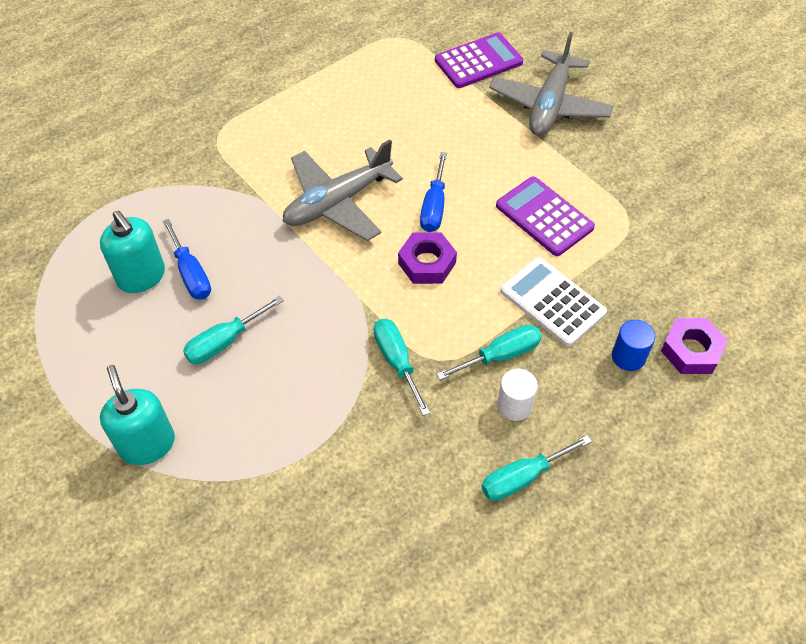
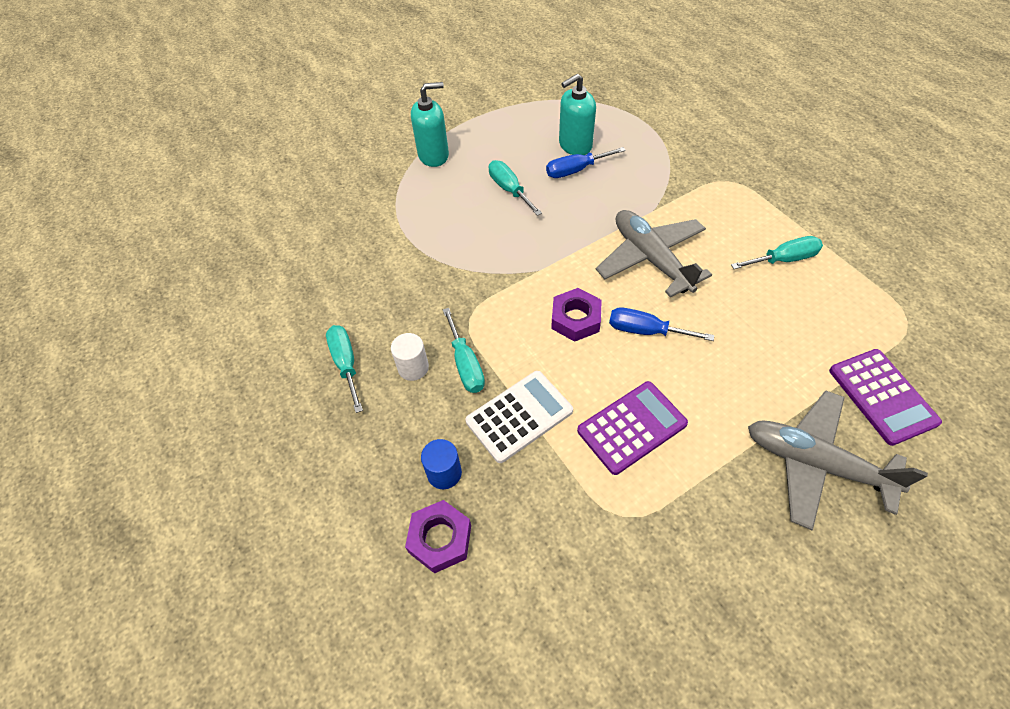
camera: 100 degrees right, 0 degrees up
(397, 361) = (473, 290): turquoise screwdriver -> turquoise screwdriver (783, 259)

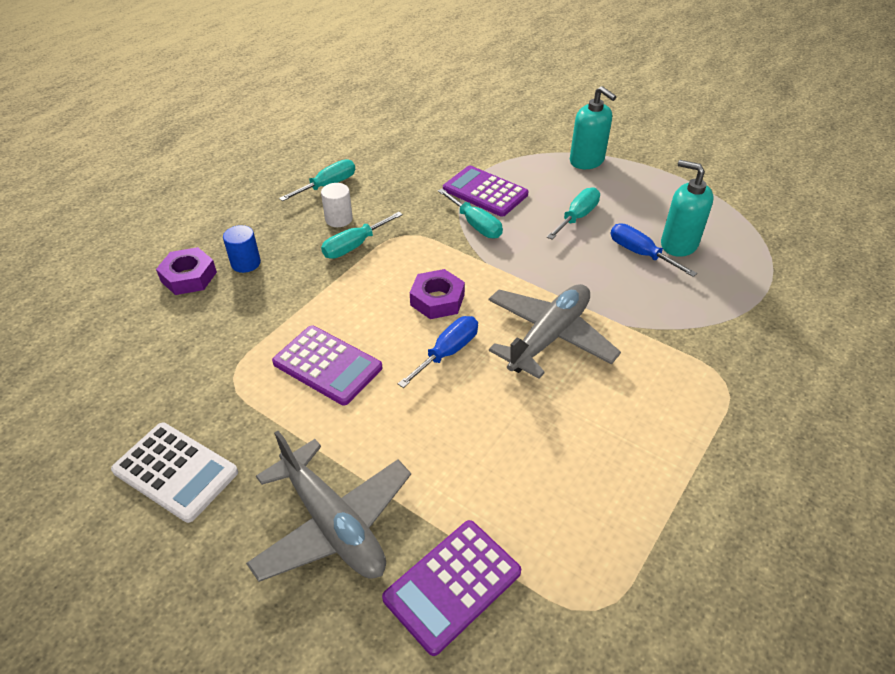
camera: 65 degrees right, 10 degrees down
(437, 238) = (485, 192): none -> purple calculator
(519, 416) = (313, 290): white calculator -> white calculator (176, 471)
(645, 331) = (448, 352): blue screwdriver -> blue screwdriver turned 45 degrees clockwise
(783, 259) = (623, 456): turquoise screwdriver -> turquoise screwdriver (475, 225)
(816, 464) = (333, 523): grey plane -> grey plane turned 135 degrees clockwise

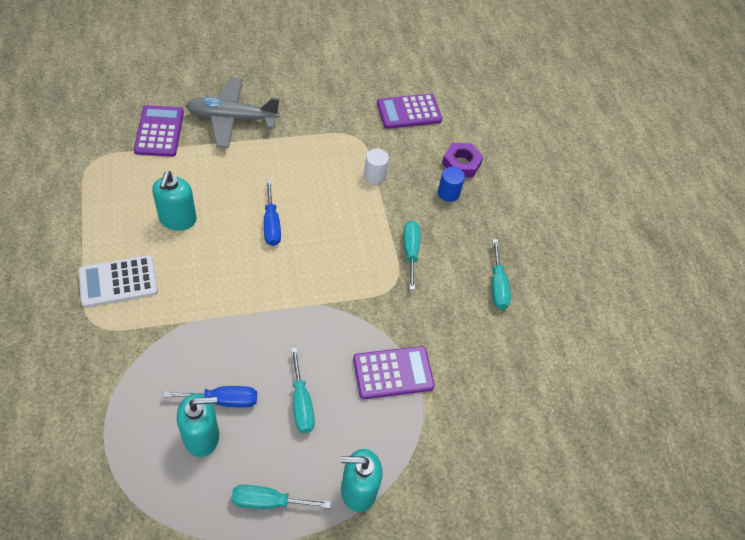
camera: 125 degrees right, 10 degrees up
(176, 471) = (320, 92): white calculator -> white calculator (118, 281)
(327, 365) = (322, 173): purple calculator -> purple calculator (409, 112)
(339, 219) = (449, 264): white cylinder -> white cylinder (374, 175)
(437, 299) = (315, 252): purple nut -> none
(475, 225) = (362, 332): turquoise screwdriver -> turquoise screwdriver (268, 501)
(545, 430) = (178, 219): none -> turquoise soap dispenser
(549, 337) = (225, 276): grey plane -> none

